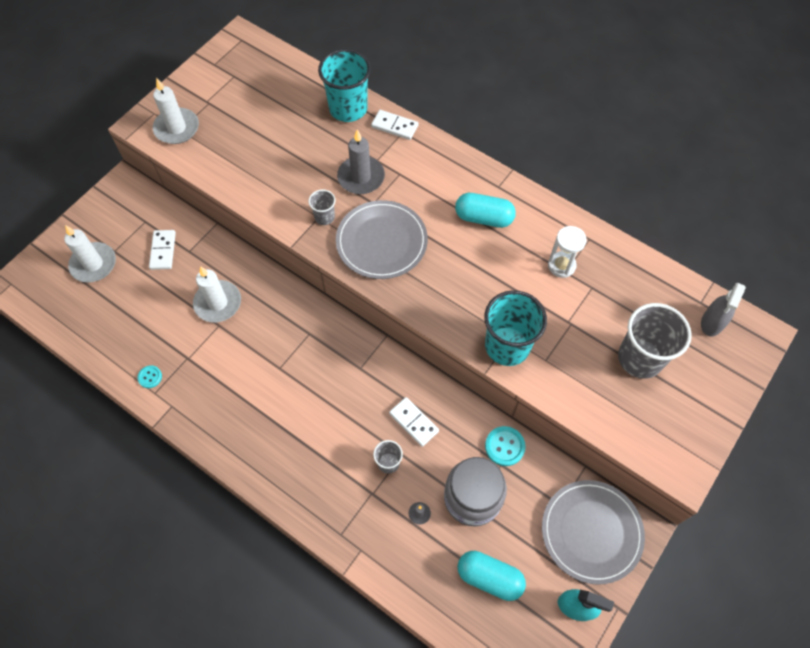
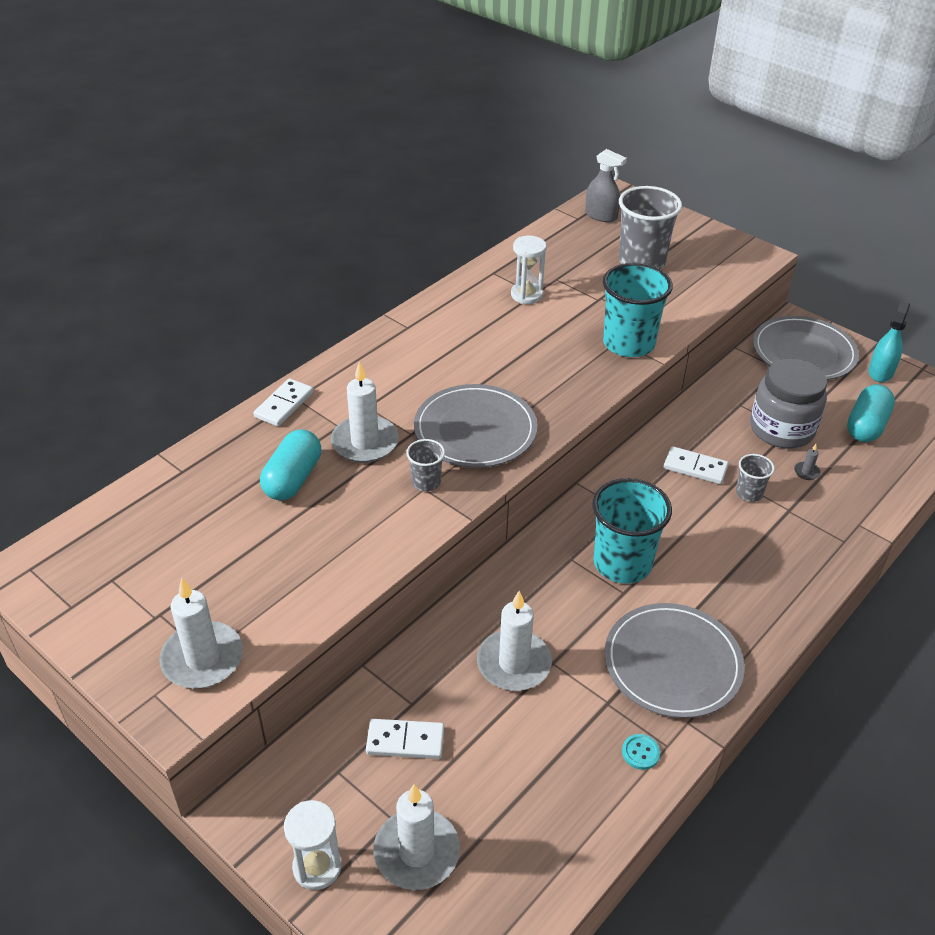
camera: 85 degrees left, 20 degrees down
(89, 221) = (317, 867): none -> white hourglass
(218, 398) = (672, 663): none -> grey plate
(348, 108) = (235, 448): turquoise cup -> turquoise cup (622, 563)
(361, 177) = (365, 442): grey candle -> white candle
(414, 422) = (695, 467): white domino -> white domino turned 60 degrees clockwise
(484, 218) = (452, 343): turquoise capsule -> turquoise capsule (293, 479)
(504, 446) = (719, 399): turquoise button -> none

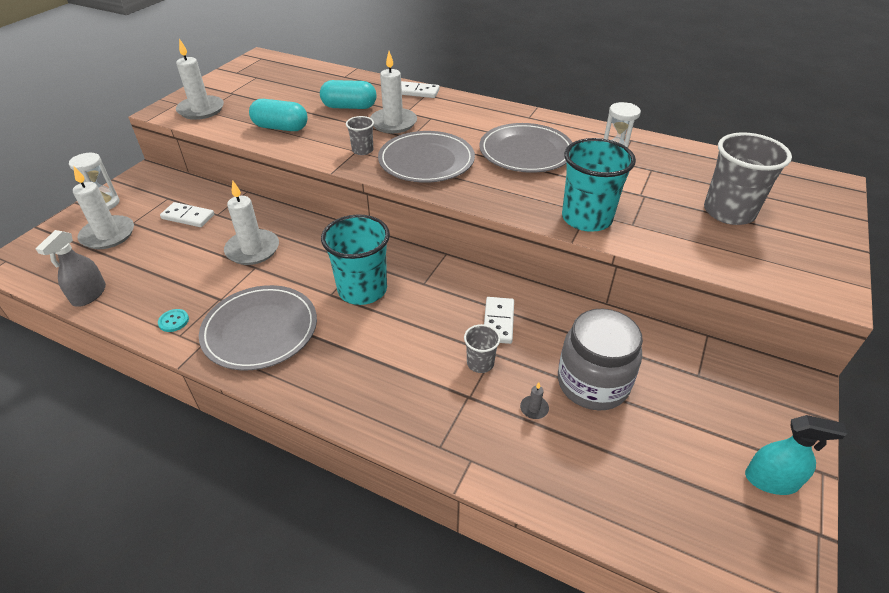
camera: 75 degrees right, 0 degrees up
(405, 741) = (188, 217): white domino -> white domino turned 60 degrees counterclockwise
(601, 215) = (782, 180): grey spray bottle -> grey spray bottle (89, 294)
(803, 352) = (747, 396): grey plate -> grey plate (526, 151)
(866, 426) = (648, 464): turquoise capsule -> turquoise capsule (281, 128)

